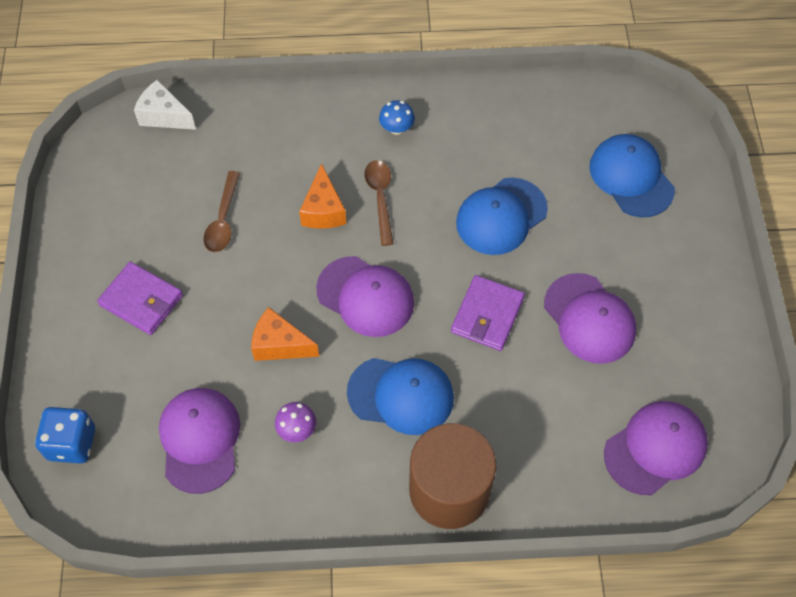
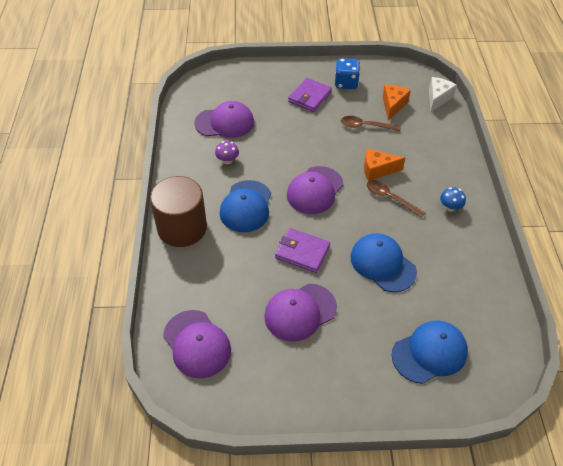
camera: 90 degrees right, 10 degrees down
(72, 443) = (227, 78): blue dice -> blue dice (346, 83)
(280, 345) = (281, 152): orange cheese -> orange cheese (393, 106)
(380, 198) = (390, 198): brown spoon -> brown spoon turned 135 degrees counterclockwise

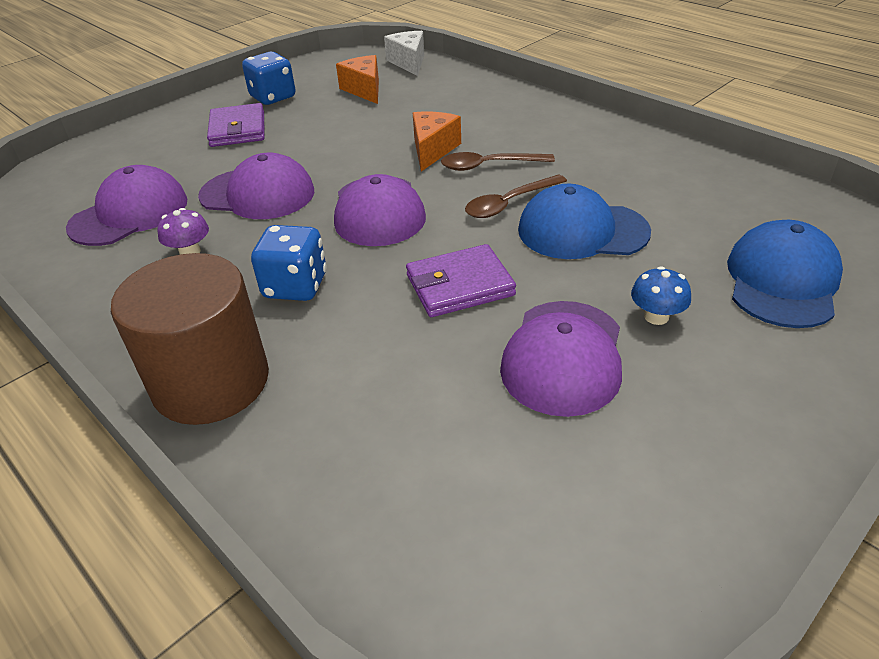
camera: 40 degrees left, 10 degrees down
(197, 344) = (466, 536): purple cap -> purple cap (257, 194)
(246, 206) = (295, 286): blue cap -> blue dice
(365, 126) = (356, 121): brown spoon -> brown spoon (509, 203)
(377, 170) = (433, 150): orange cheese -> orange cheese turned 150 degrees clockwise
(450, 207) = (568, 137): blue mushroom -> blue mushroom (656, 316)

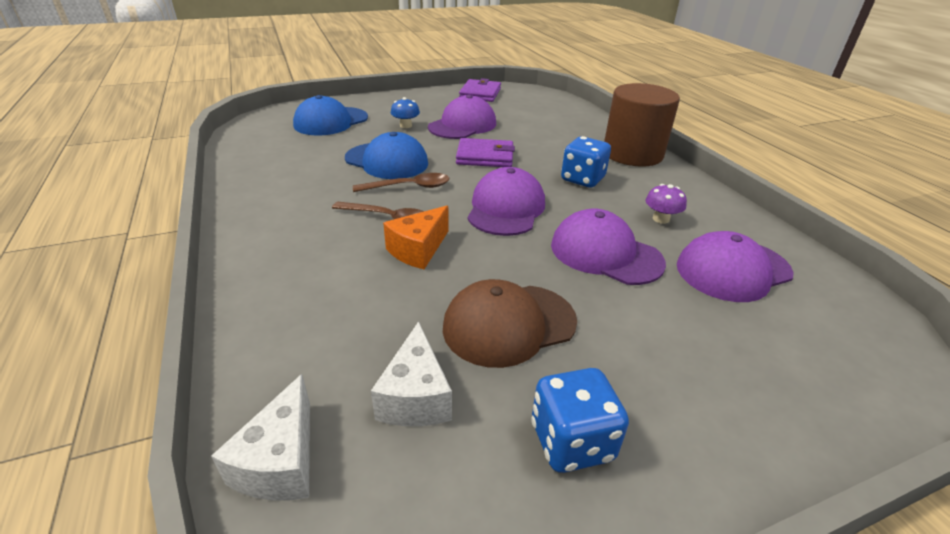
camera: 160 degrees left, 5 degrees down
(238, 129) = (632, 367): purple wallet -> purple wallet (480, 93)
(327, 128) = (509, 324): none -> brown cap
(364, 90) = (415, 396): orange cheese -> white cheese

